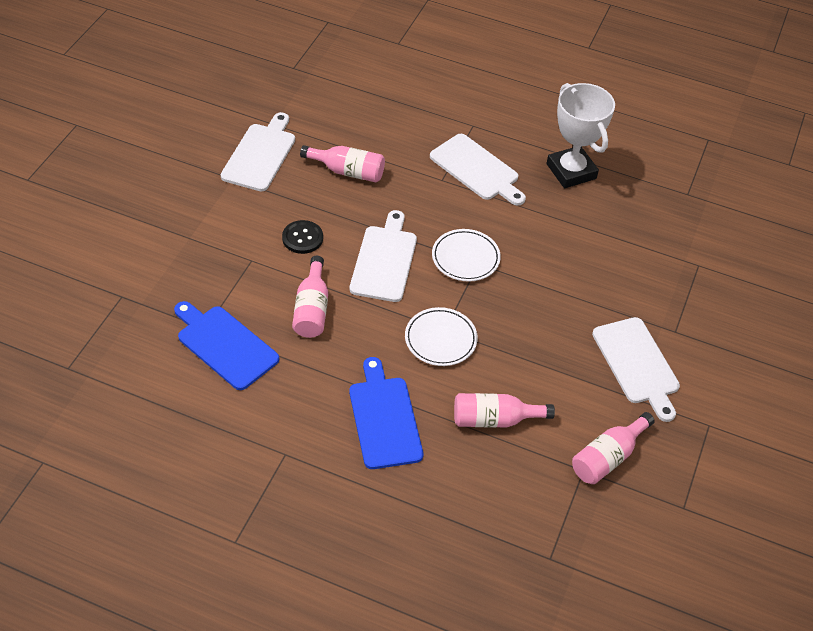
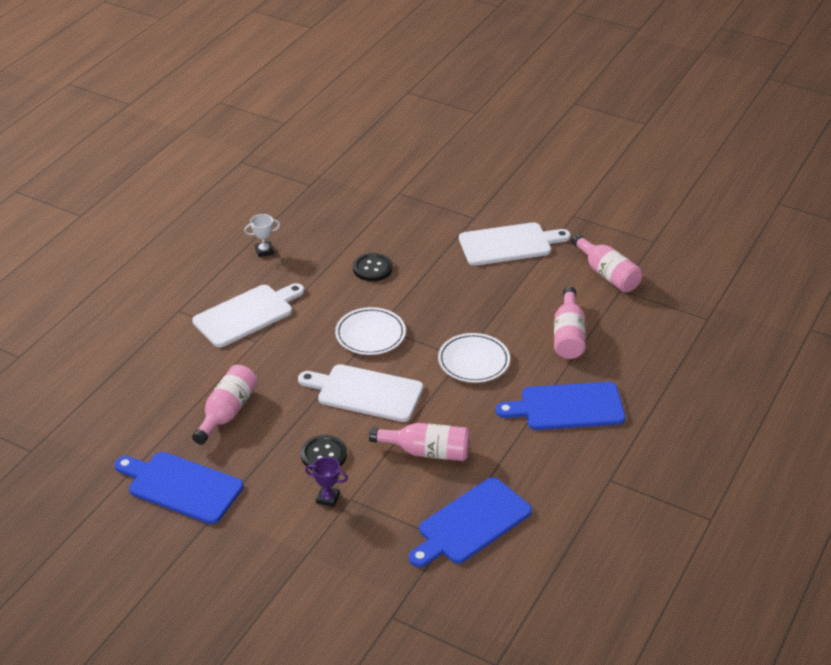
camera: 80 degrees left, 10 degrees down
(251, 245) = (328, 498): none -> purple trophy
(260, 155) = (181, 486): white cutting board -> blue cutting board
(565, 252) = (372, 268): none -> black button
(571, 171) = (264, 251): white trophy -> white trophy, size x0.41

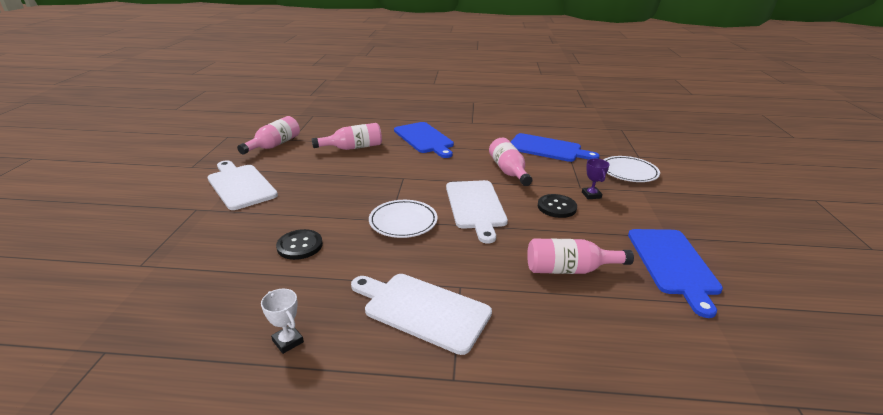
camera: 115 degrees left, 10 degrees down
(473, 361) = (404, 173): white plate -> white plate (628, 172)

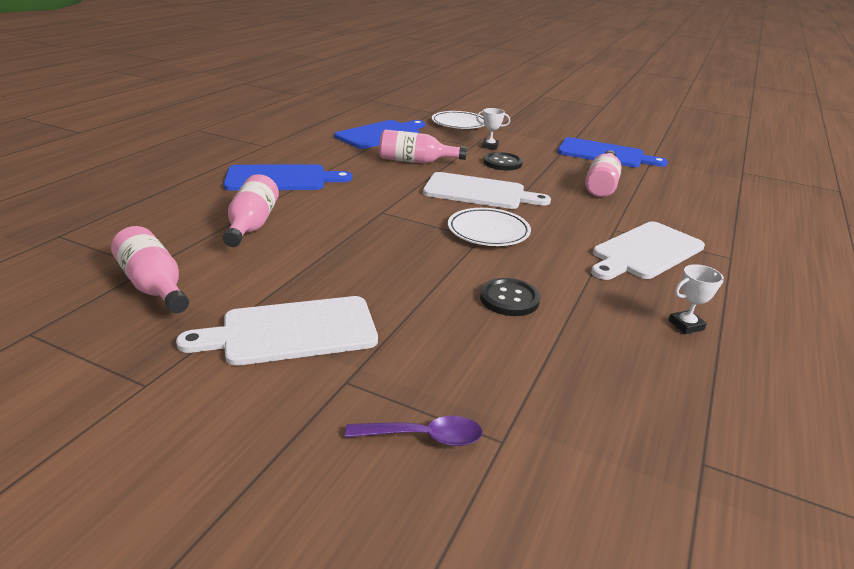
camera: 70 degrees left, 0 degrees up
(147, 240) = (424, 437): none -> purple spoon
(591, 195) = (490, 146): purple trophy -> white trophy

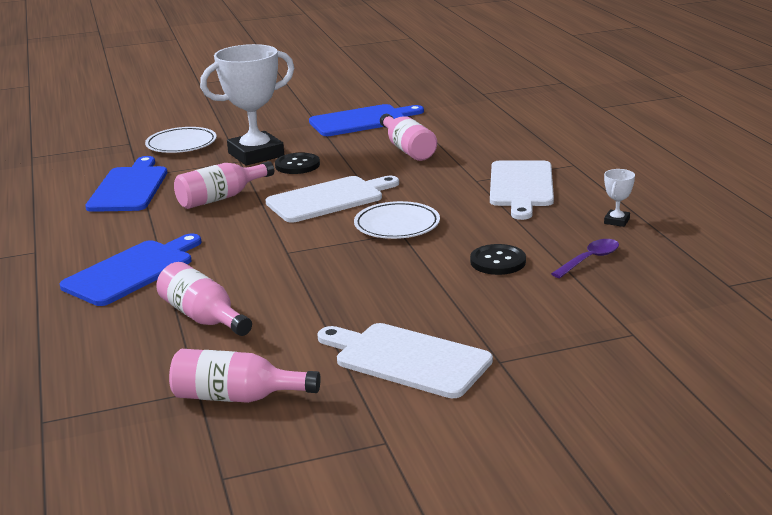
camera: 40 degrees left, 5 degrees down
(292, 331) = (407, 359): white cutting board -> white cutting board turned 90 degrees clockwise
(424, 437) = (594, 357): purple spoon -> purple spoon (590, 259)
(490, 146) = (256, 154): white trophy -> white trophy, size x2.45

